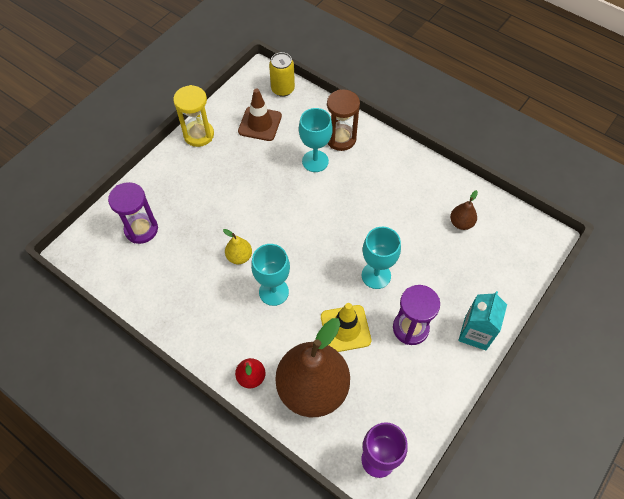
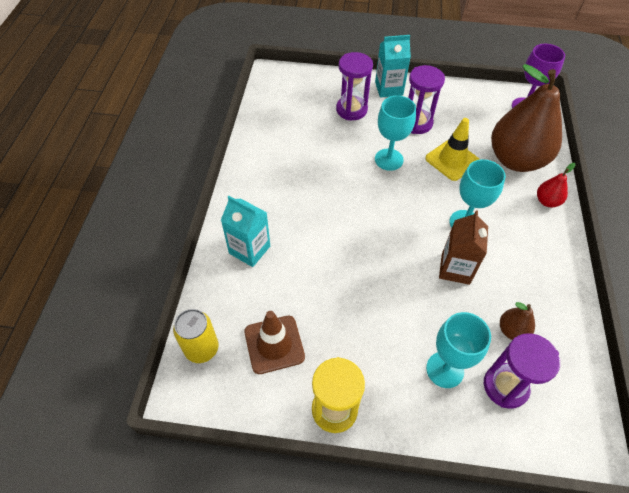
camera: 120 degrees left, 5 degrees down
(239, 256) = (455, 269): yellow pear -> brown carton
(315, 161) = (295, 259): turquoise goblet -> turquoise goblet (445, 369)
(341, 139) = (249, 250): brown hourglass -> turquoise carton
(458, 280) = (351, 110): none -> purple hourglass
(461, 223) = (294, 124): brown pear -> brown pear (512, 330)

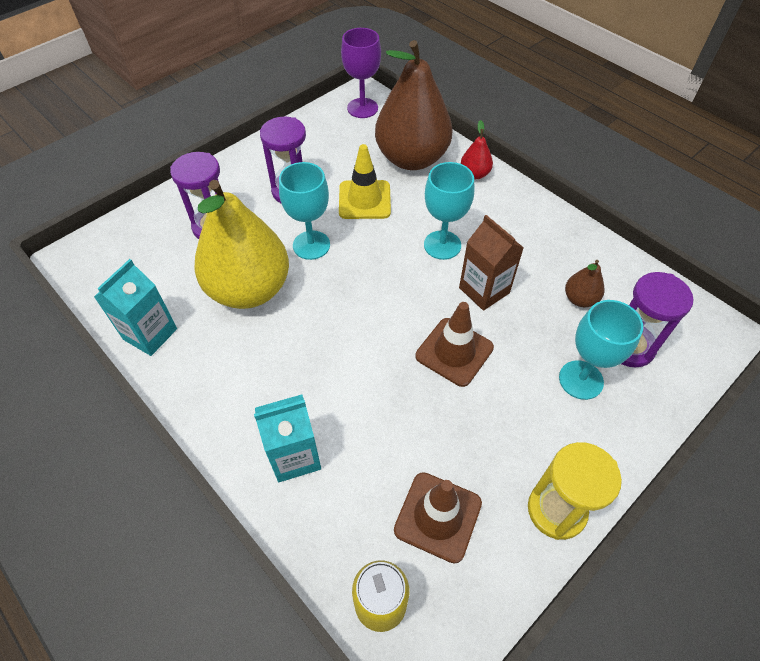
camera: 50 degrees left, 0 degrees up
(328, 155) = (249, 289): none -> yellow pear
(389, 88) = (224, 178): turquoise carton -> turquoise carton (150, 334)
(391, 282) = (454, 352): none -> brown traffic cone

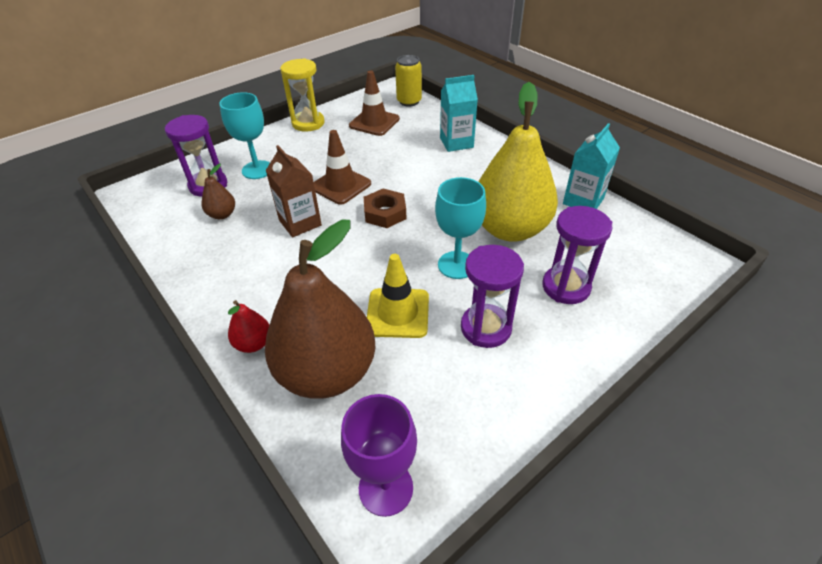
camera: 175 degrees left, 10 degrees down
(390, 308) = (385, 213): none -> brown nut
(442, 245) = (324, 261): turquoise goblet -> none

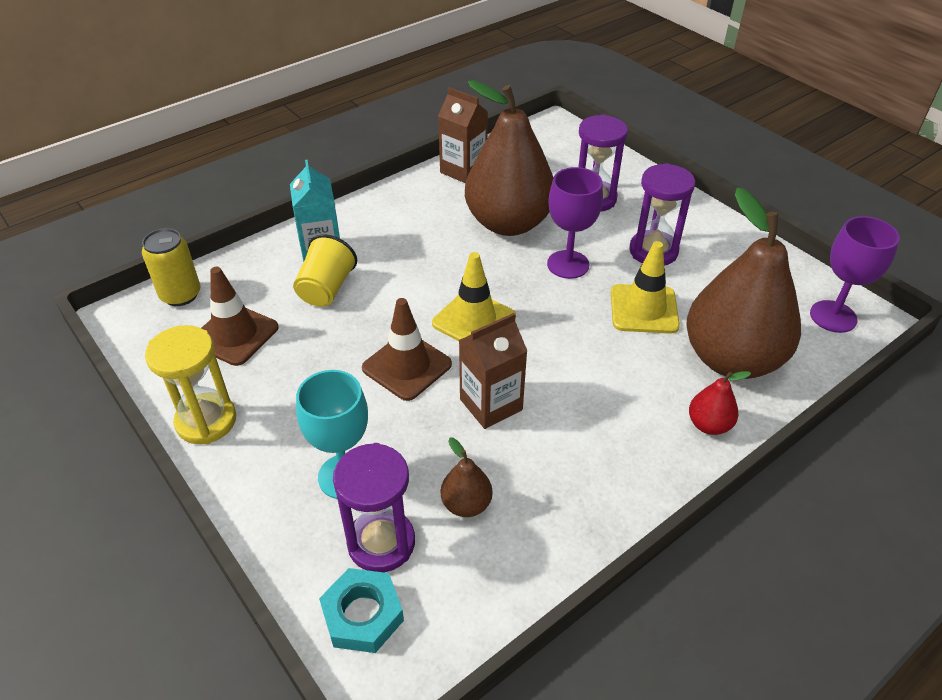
camera: 90 degrees left, 0 degrees up
(168, 183) = (363, 615): none -> turquoise nut
(385, 213) = (474, 320): brown nut -> yellow traffic cone
(417, 148) = (326, 289): none -> yellow cup
(457, 265) = (568, 264): turquoise goblet -> purple goblet
(510, 229) = (508, 223): yellow pear -> brown pear
(583, 201) = (463, 170): turquoise carton -> brown carton

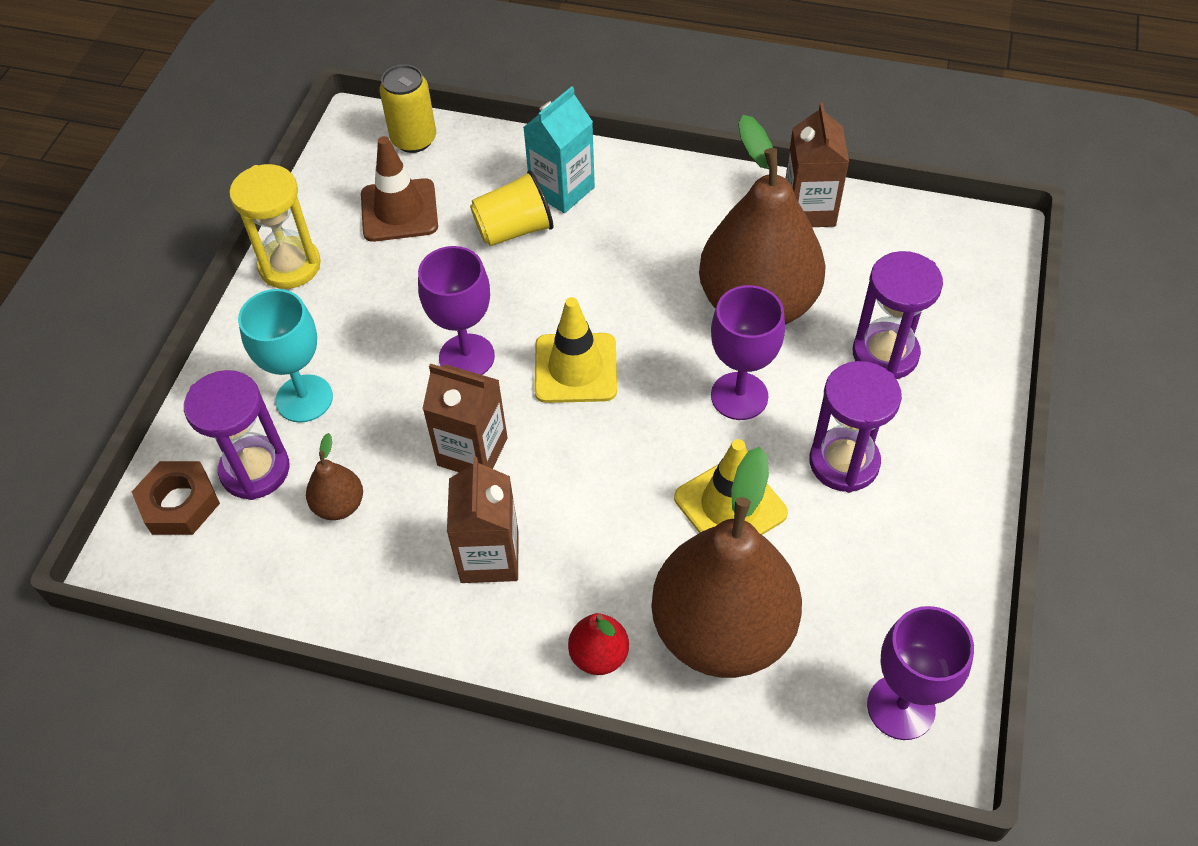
camera: 55 degrees right, 10 degrees up
(363, 615) = (179, 503): turquoise nut -> brown nut
(407, 366) = (466, 357): brown traffic cone -> purple goblet
(587, 440) = (489, 556): none -> brown carton

